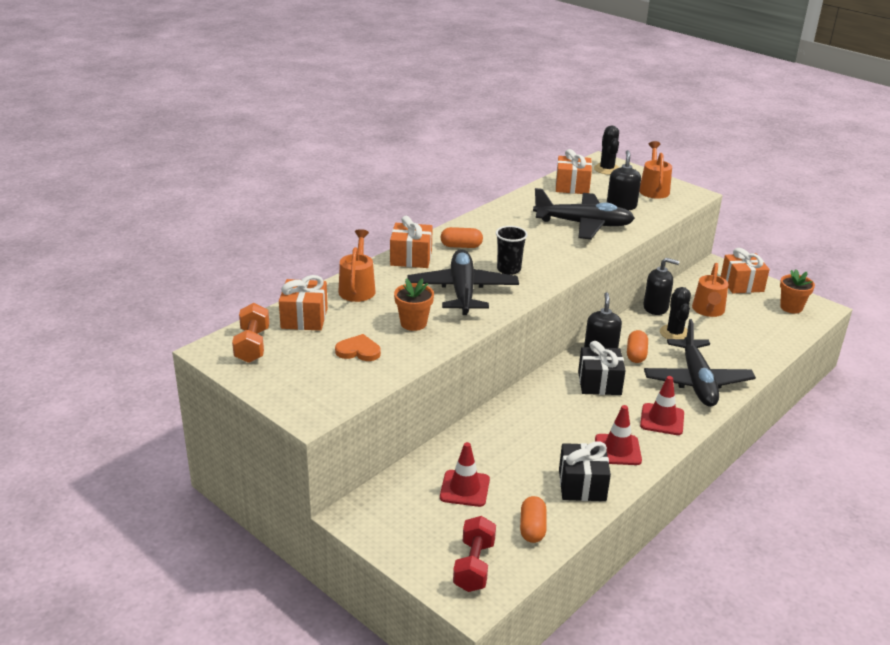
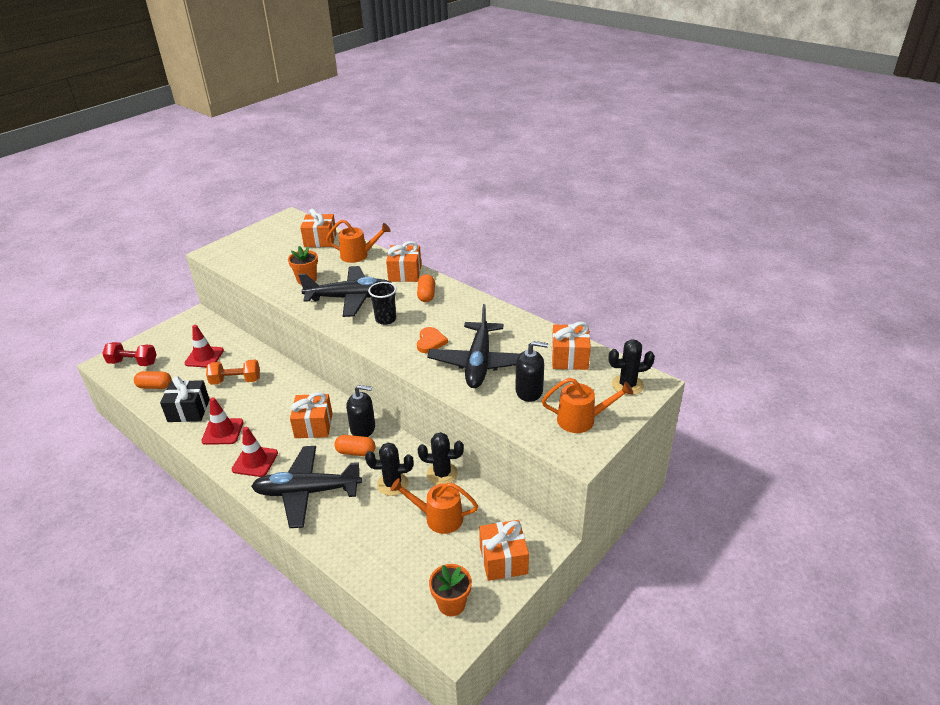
camera: 90 degrees right, 5 degrees up
(252, 345) = (291, 227): orange dumbbell -> orange dumbbell (236, 381)
(358, 351) = (276, 262): orange heart -> orange heart (430, 342)
(599, 383) = (313, 425): black gift -> orange gift
(655, 307) = (442, 474): black soap dispenser -> black cactus

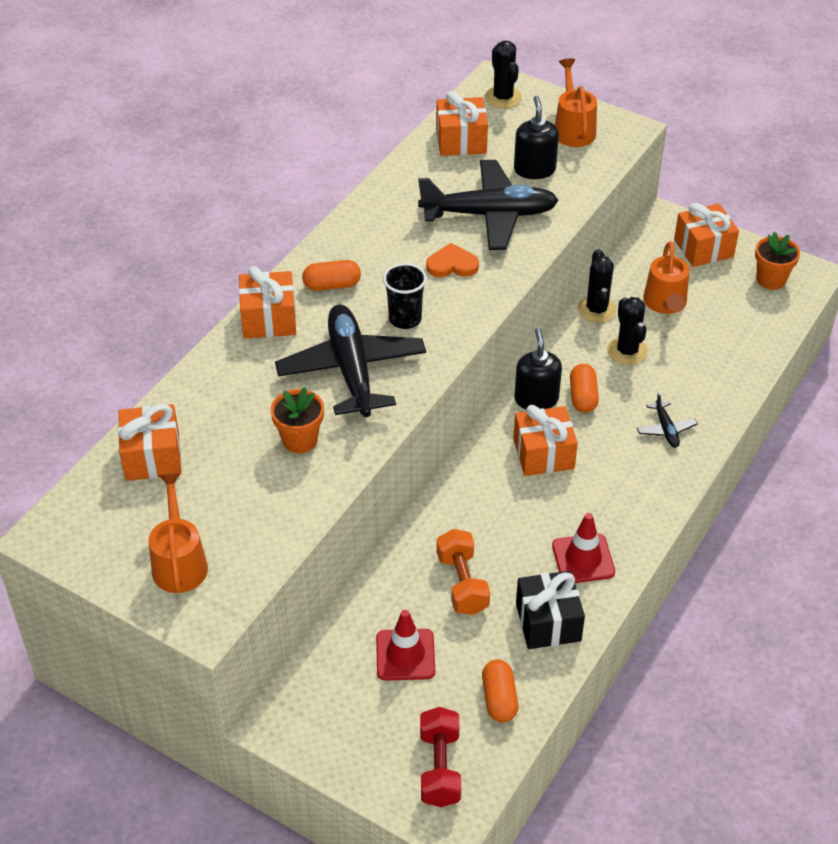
camera: 100 degrees left, 10 degrees up
(255, 461) = (630, 500): red traffic cone -> none
(307, 492) = (666, 429): black plane -> black plane, size x0.43
(359, 255) = (210, 389): orange watering can -> orange watering can (179, 562)

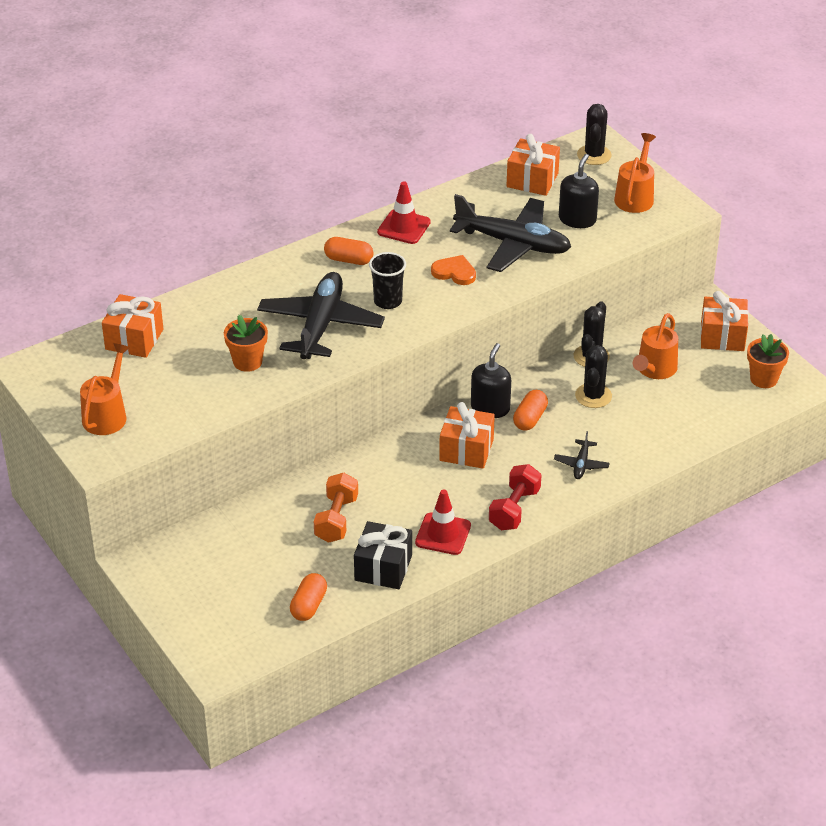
camera: 25 degrees right, 5 degrees down
(269, 319) = (283, 270): orange gift -> none
(405, 655) = (259, 552): red traffic cone -> red traffic cone (404, 227)
(440, 768) = (233, 634): red dumbbell -> red dumbbell (514, 509)

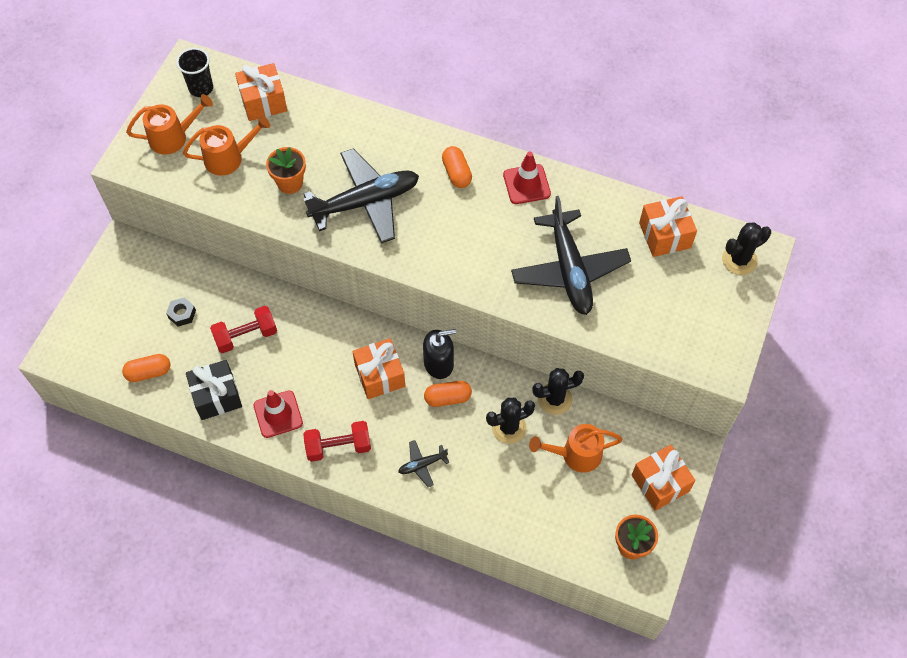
camera: 55 degrees right, 20 degrees up
(266, 554) = (182, 314): none -> black nut
(336, 519) = (246, 336): orange dumbbell -> red dumbbell
(388, 301) = (428, 228): black cup -> black cup (201, 88)
(454, 272) = (499, 251): orange heart -> none
(577, 219) = (641, 297): black soap dispenser -> none
(635, 196) = (710, 322): orange watering can -> orange watering can (229, 158)

